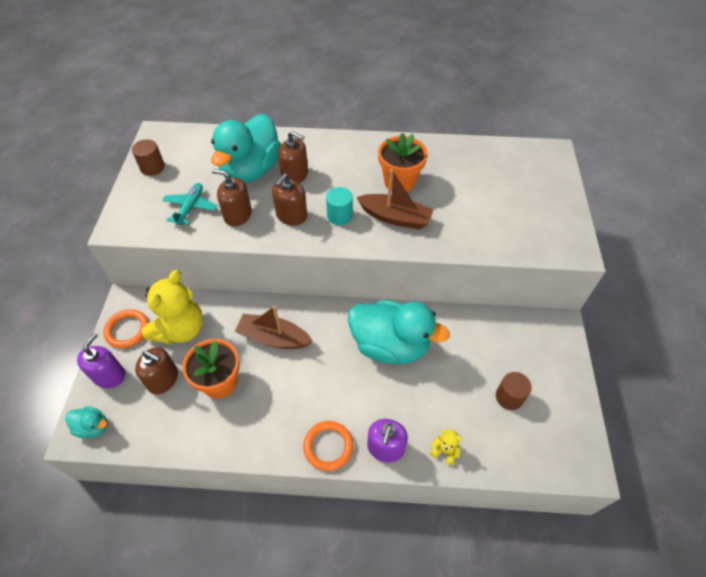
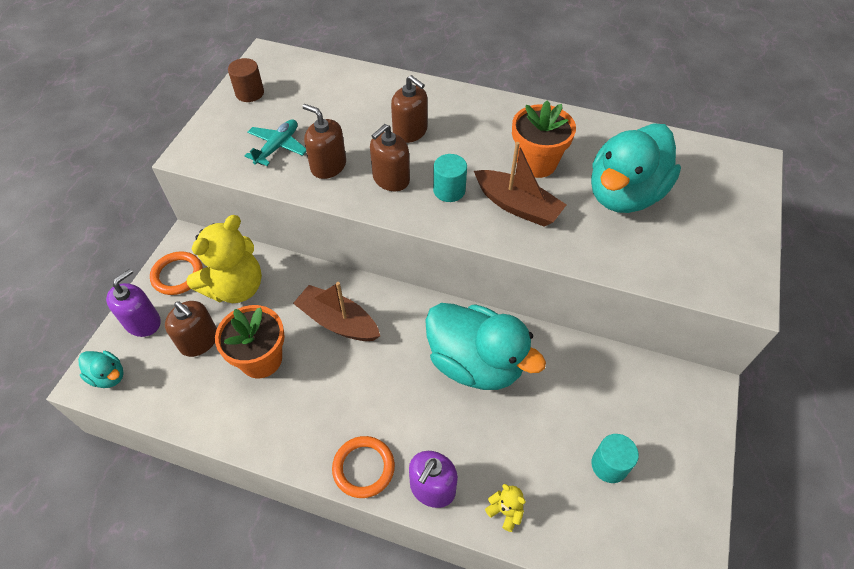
camera: 15 degrees right, 0 degrees up
(251, 170) = (360, 116): turquoise duck -> turquoise duck (624, 194)
(509, 397) = (609, 465): brown cylinder -> turquoise cylinder

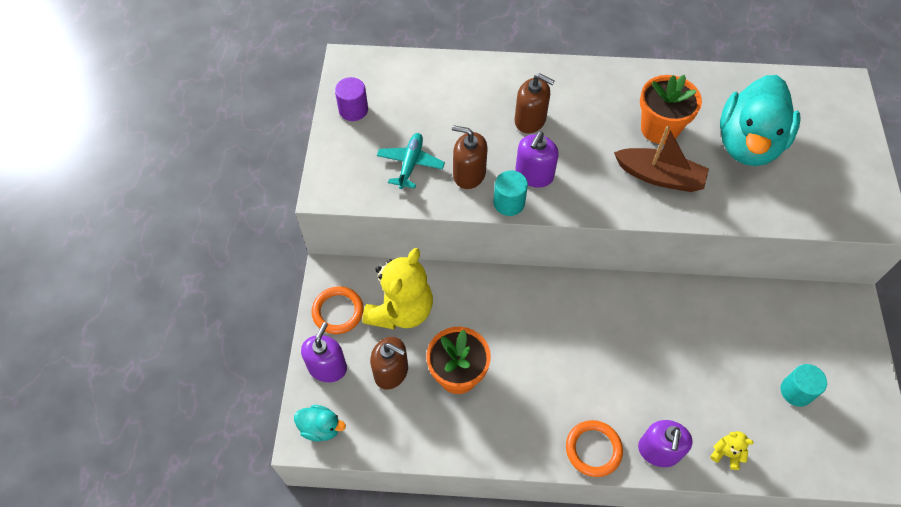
camera: 15 degrees left, 5 degrees up
(250, 93) = (353, 110): brown cylinder -> purple cylinder
(338, 322) = (513, 320): brown boat -> none
(391, 179) = (534, 175): brown soap dispenser -> purple soap dispenser
(449, 190) = (592, 174): turquoise cylinder -> turquoise cylinder (509, 203)
(475, 363) = (652, 329): turquoise duck -> none

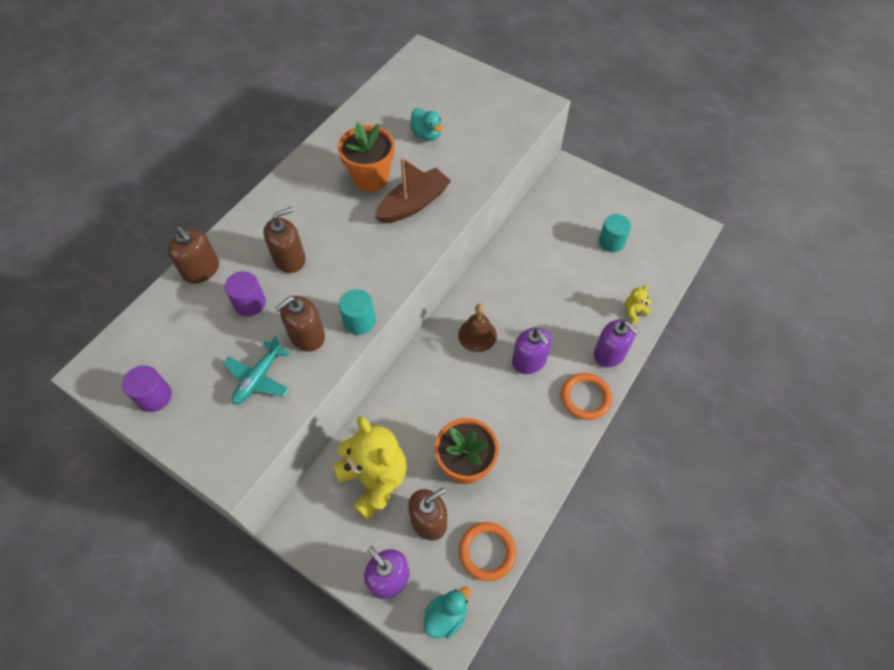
camera: 60 degrees left, 0 degrees up
(338, 311) = (338, 539): orange ring -> orange ring (487, 552)
(410, 164) = (258, 378): turquoise plane -> turquoise plane turned 105 degrees counterclockwise
(470, 119) = (250, 303): none -> purple cylinder
(475, 70) = (201, 270): none -> brown soap dispenser
(534, 175) = (346, 287): purple soap dispenser -> purple soap dispenser (529, 361)
(590, 318) = (477, 335): none -> brown bell
(748, 144) = (427, 134): turquoise duck -> turquoise duck, size x0.44

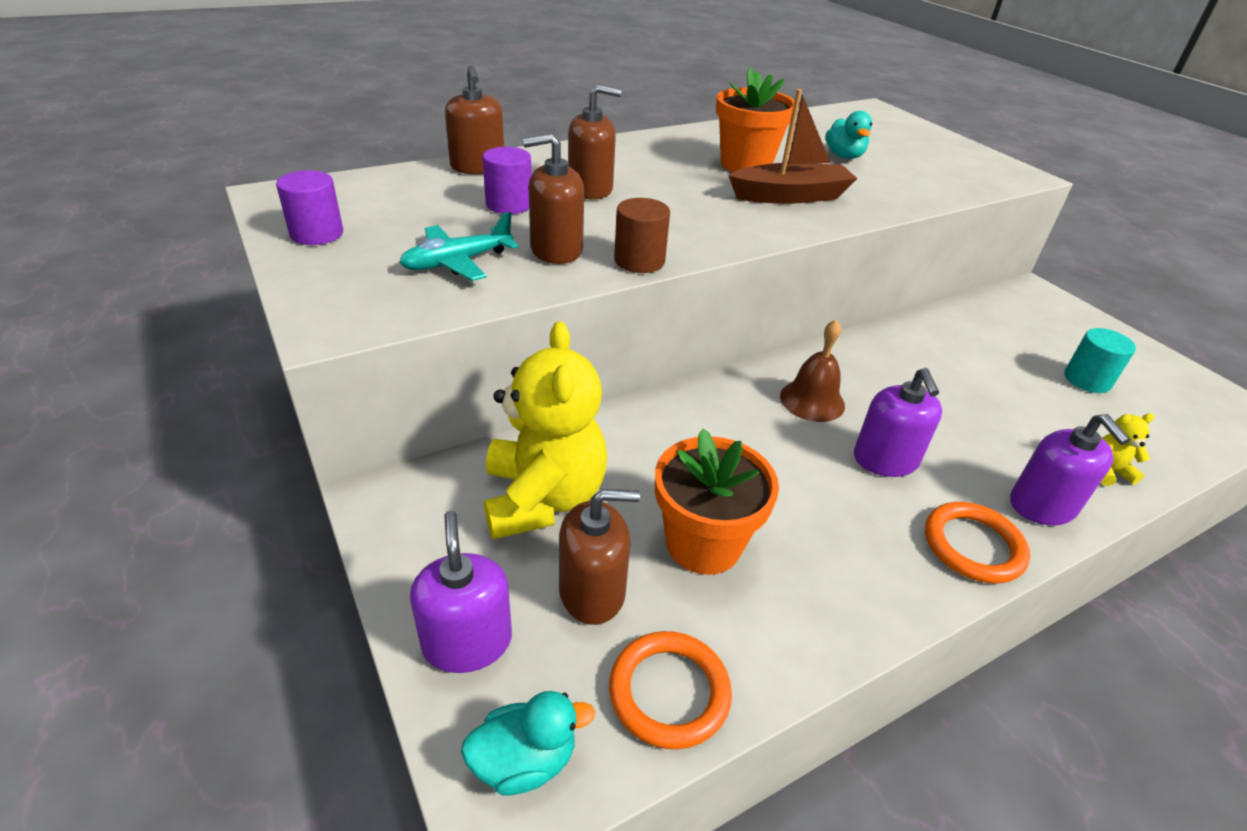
camera: 25 degrees right, 20 degrees down
(359, 321) = (639, 261): turquoise cylinder -> brown cylinder

